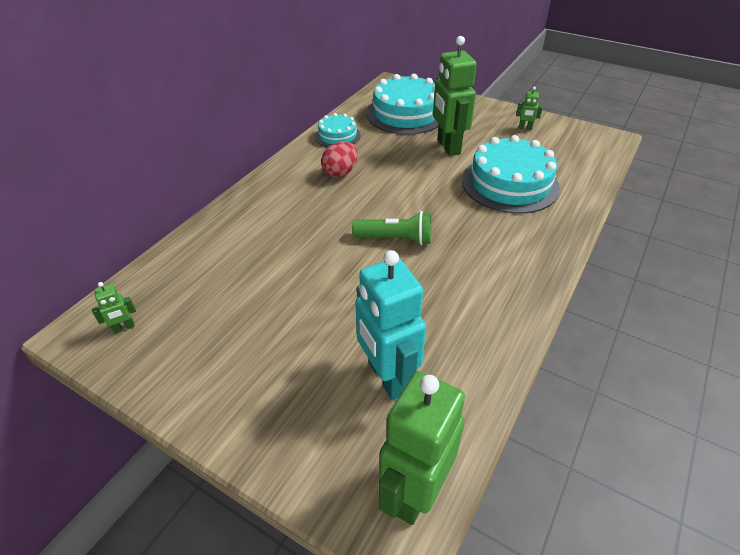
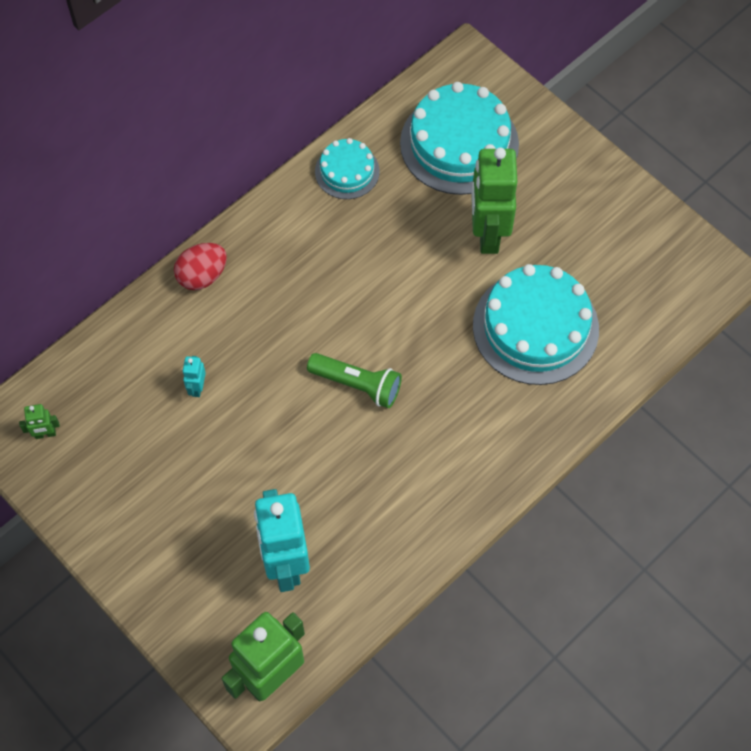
camera: 15 degrees right, 20 degrees up
(262, 267) = (197, 388): none -> turquoise robot
(340, 172) = (328, 250): red egg -> red egg (202, 276)
(525, 128) = (613, 220): green robot -> none

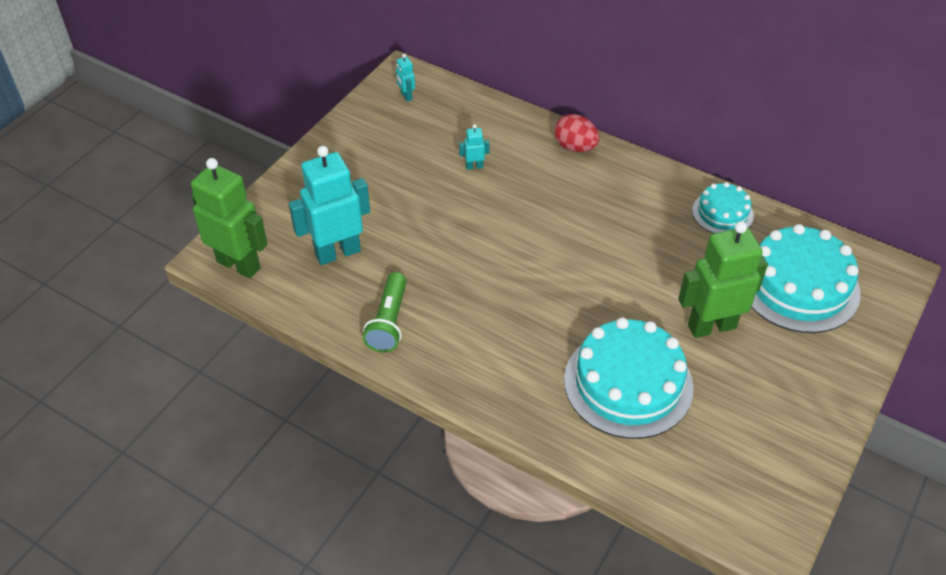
camera: 75 degrees right, 15 degrees down
(45, 434) = (406, 96): green robot -> turquoise robot
(357, 384) = (515, 264): green flashlight -> green flashlight (389, 322)

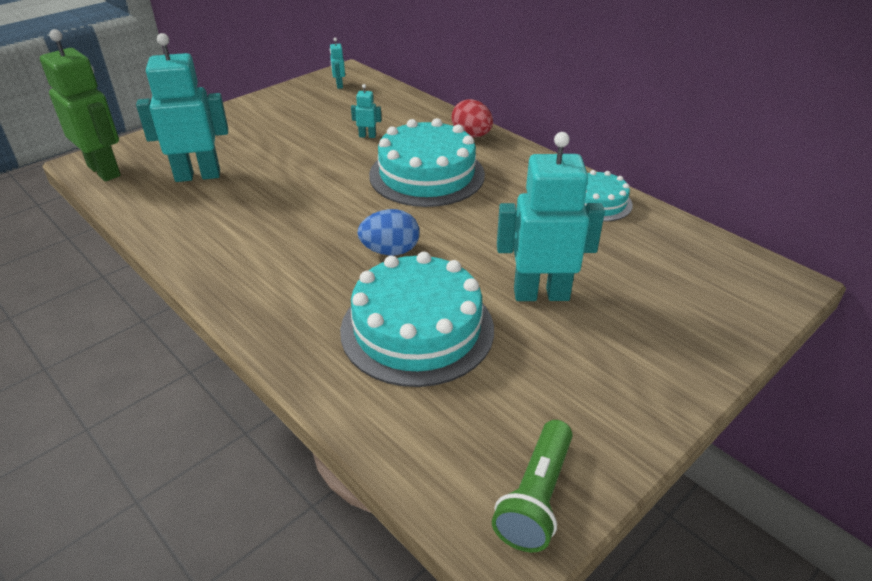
camera: 15 degrees right, 10 degrees down
(389, 322) = (203, 233): green flashlight -> green flashlight (536, 497)
(567, 307) = (390, 251): none -> blue egg
(711, 326) = (541, 294): green robot -> turquoise robot
(798, 285) = (661, 275): turquoise cake -> turquoise cake (427, 175)

